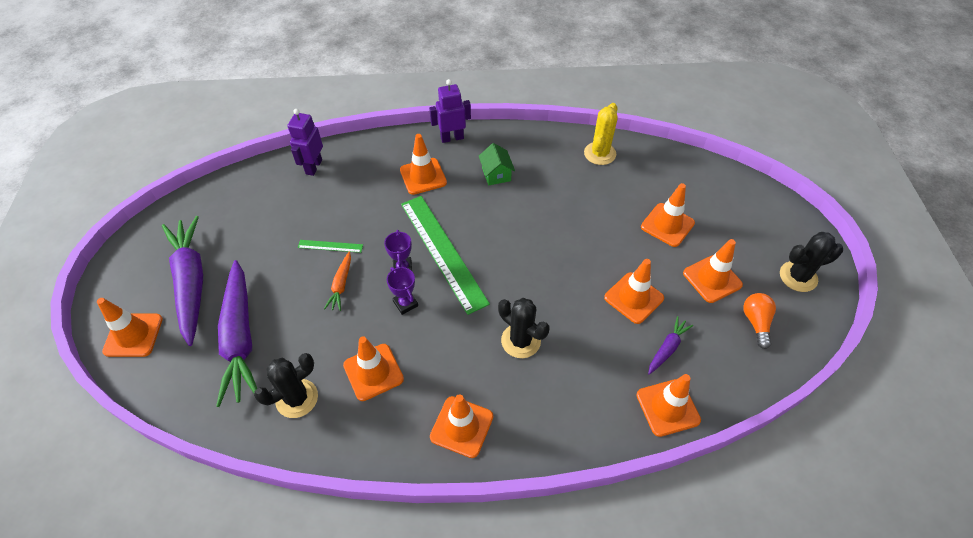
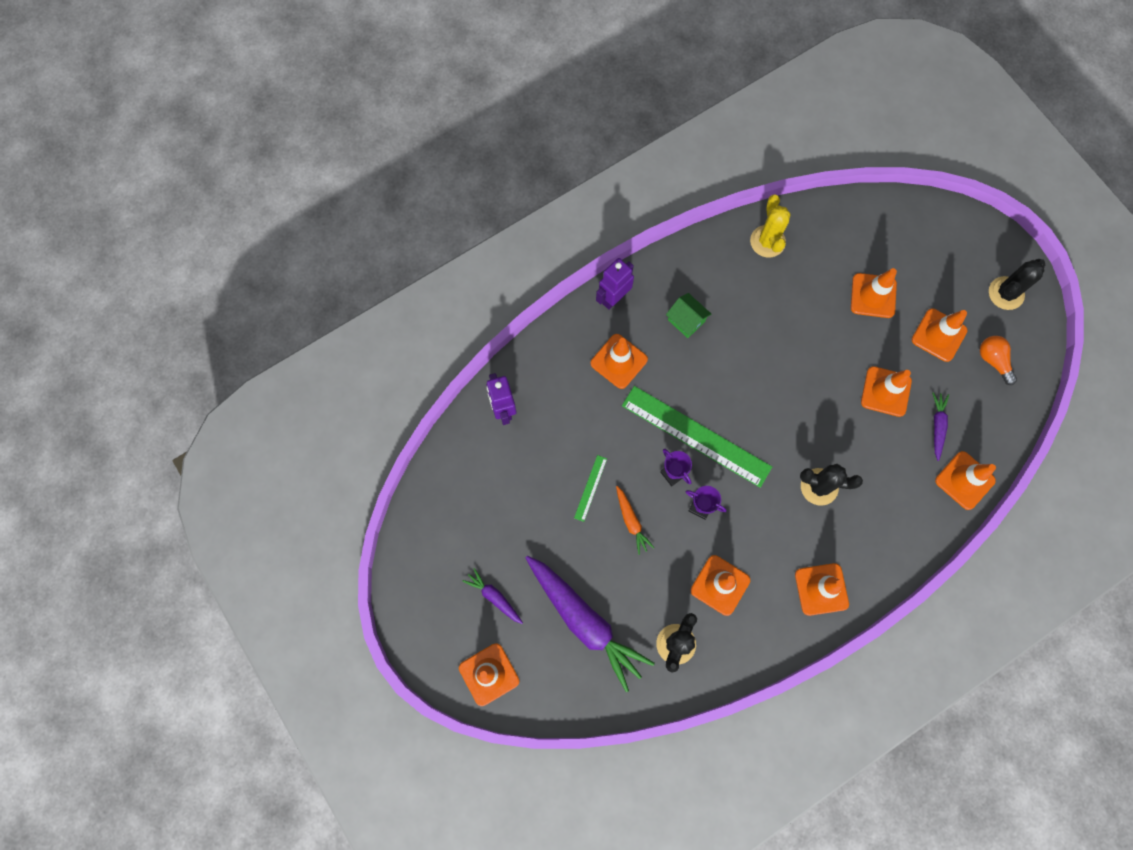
camera: 30 degrees left, 20 degrees up
(191, 282) = (494, 597): purple carrot -> purple carrot, size x0.45
(330, 246) = (590, 488): green ruler -> green ruler turned 45 degrees counterclockwise

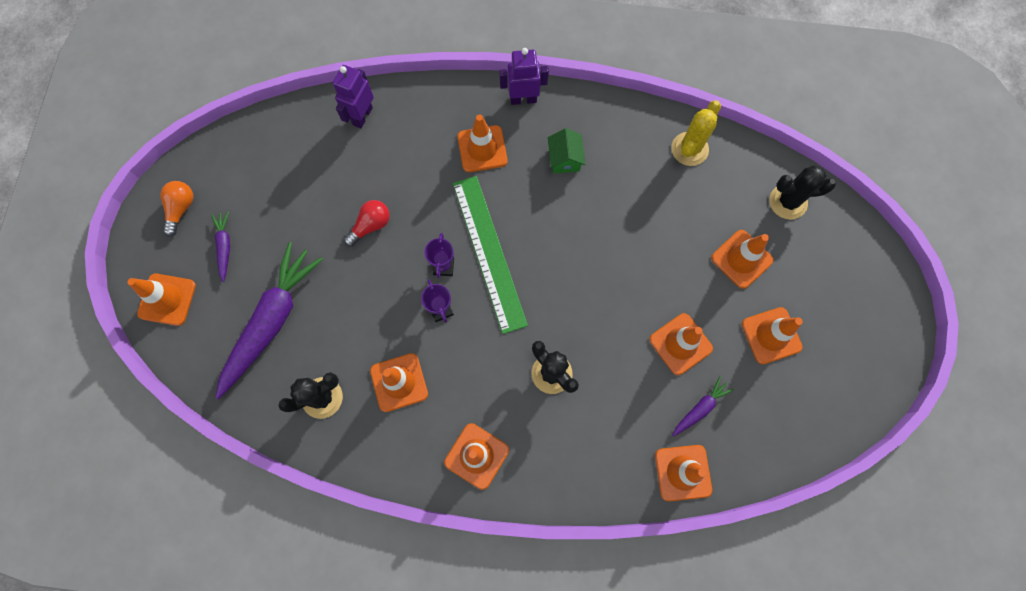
camera: 40 degrees right, 0 degrees up
(585, 621) = (271, 321): purple carrot -> purple carrot turned 150 degrees counterclockwise
(590, 488) = (371, 225): green ruler -> red light bulb
(631, 521) = (377, 276): orange carrot -> none
(993, 360) = (802, 395): orange light bulb -> orange light bulb (181, 209)
(1006, 293) = (866, 349): black cactus -> black cactus (788, 202)

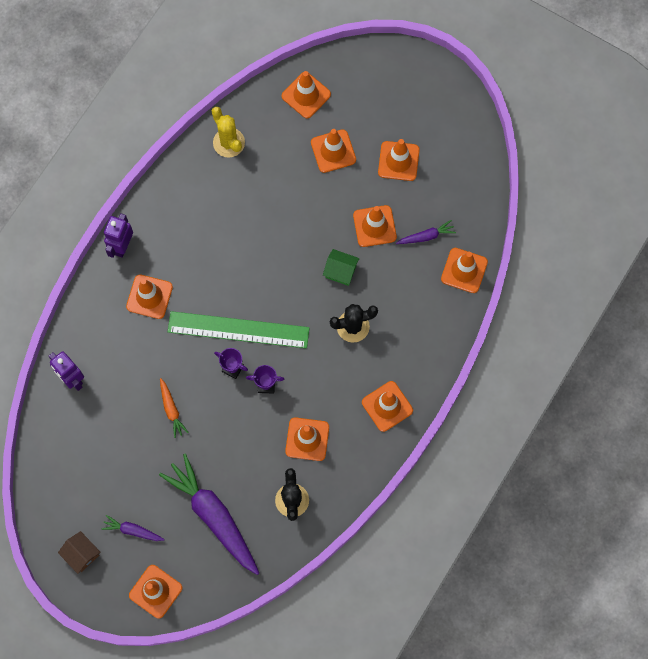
camera: 65 degrees left, 0 degrees up
(181, 209) = (81, 554): orange light bulb -> brown house
(371, 225) = (171, 409): red light bulb -> orange carrot
(565, 159) = (190, 238): green house -> green house (341, 271)
(700, 408) = (426, 236): purple carrot -> purple carrot turned 90 degrees clockwise
(788, 202) = (306, 95): black cactus -> orange traffic cone

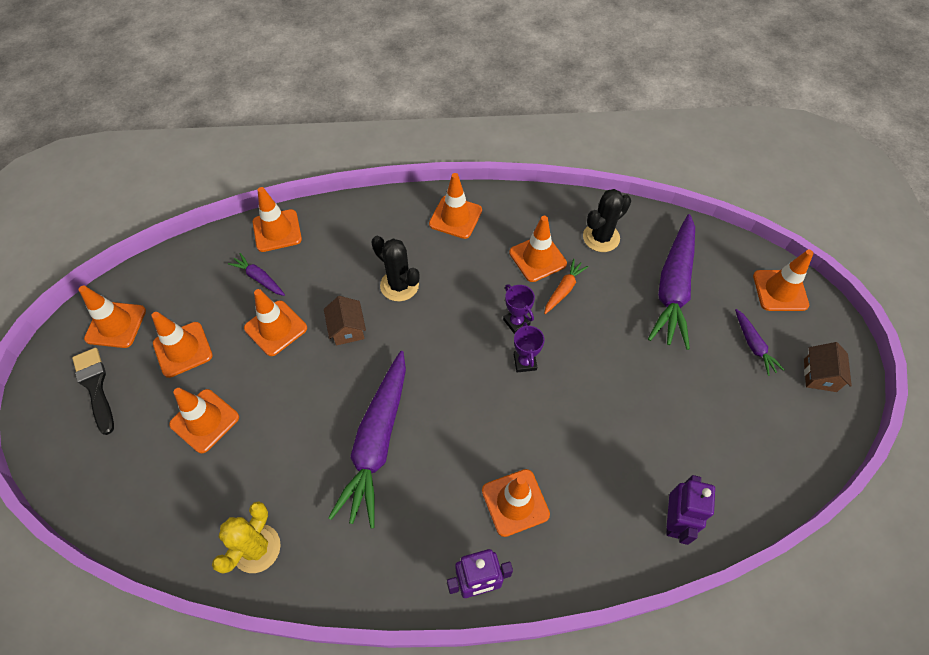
camera: 125 degrees left, 15 degrees down
(171, 409) = (614, 391): orange carrot -> orange carrot (564, 289)
(238, 330) = (481, 383): green ruler -> none
(244, 242) = (377, 442): none -> purple carrot
(306, 95) = (140, 498): orange traffic cone -> orange traffic cone (116, 325)
(341, 271) = (347, 329): green house -> brown house
(405, 98) = (95, 387): none -> black brush

